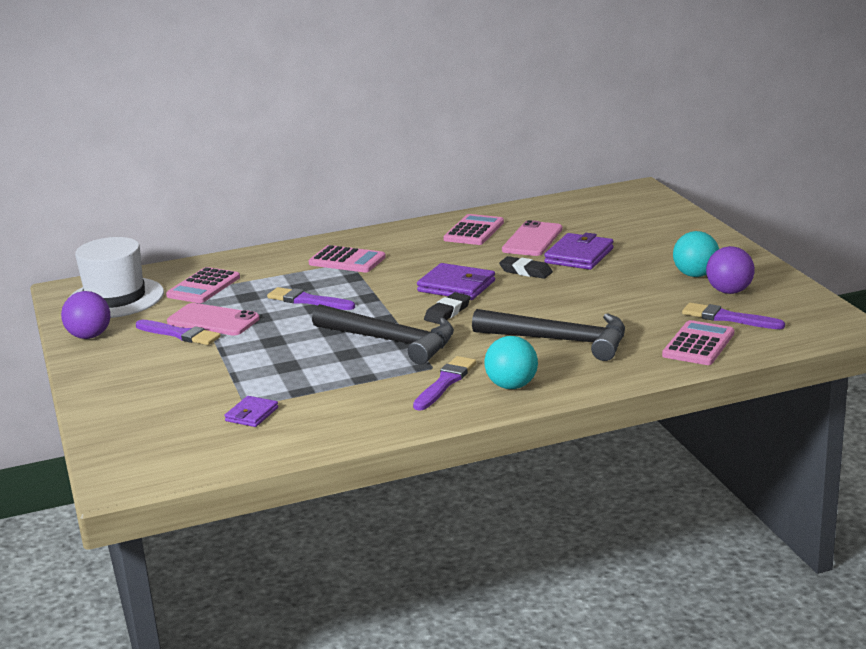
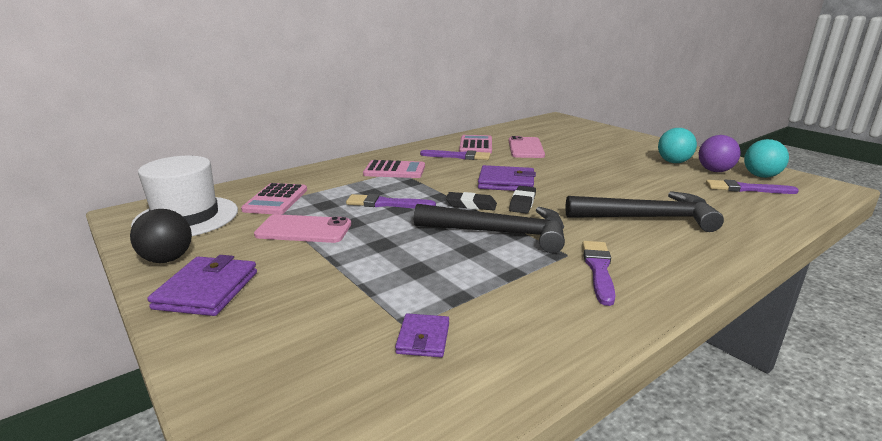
camera: 20 degrees left, 0 degrees up
(89, 336) = (167, 259): purple ball -> black ball
(180, 334) = (275, 247): purple brush -> purple brush (458, 156)
(511, 386) = (665, 265): turquoise ball -> turquoise ball (761, 176)
(525, 271) = (548, 168): black eraser -> black eraser (471, 205)
(579, 256) = (573, 156): purple wallet -> purple wallet (207, 290)
(698, 344) = (760, 210): pink calculator -> none

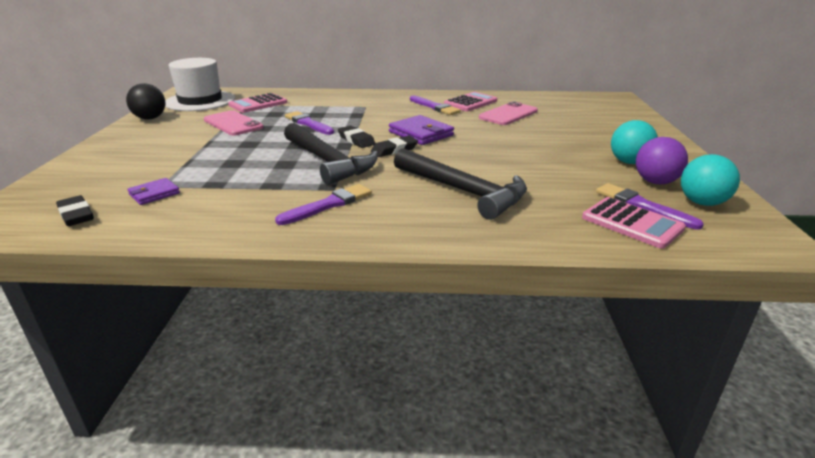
camera: 40 degrees right, 5 degrees up
(207, 290) = (132, 137): purple wallet -> none
(394, 170) = (365, 105): pink calculator -> pink calculator (631, 223)
(398, 411) = (76, 215): none -> black eraser

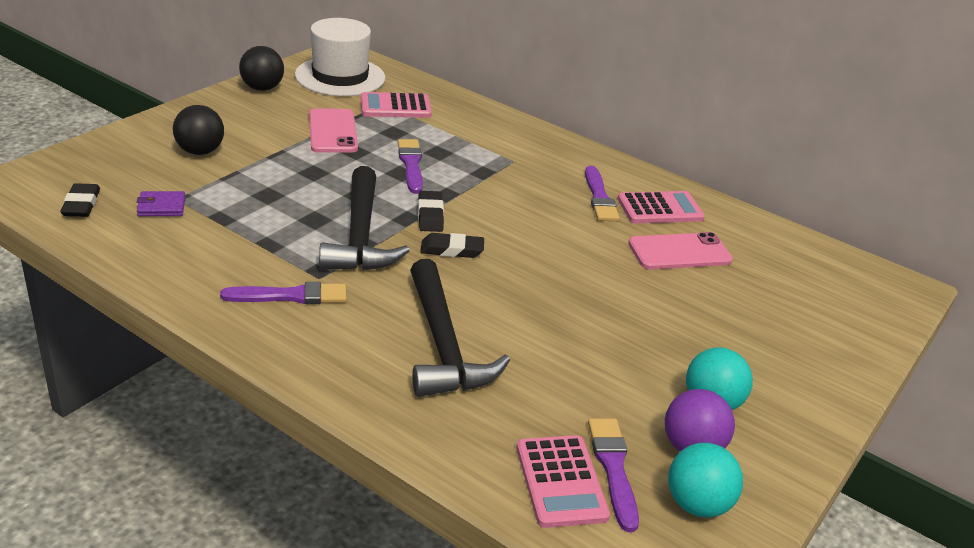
camera: 30 degrees right, 5 degrees up
(145, 158) = (200, 151): none -> black ball
(421, 134) = (517, 237): purple wallet -> none

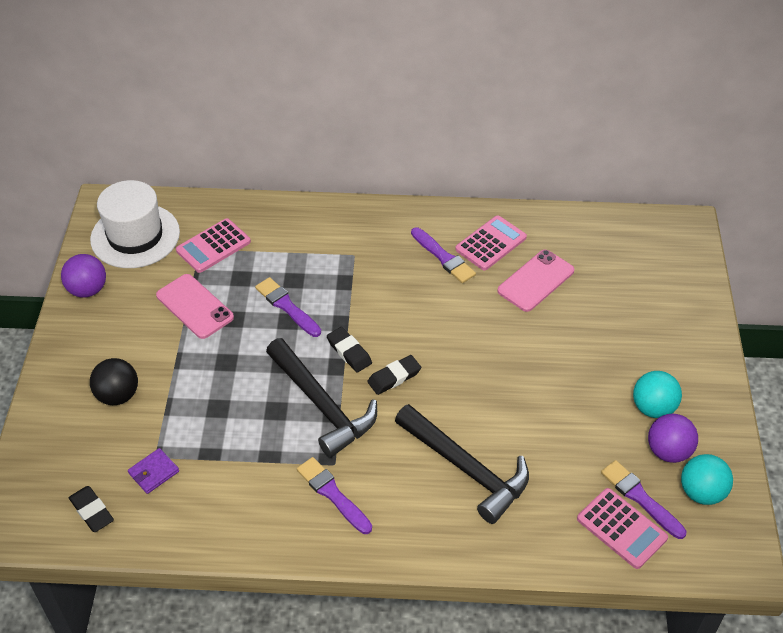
camera: 30 degrees left, 15 degrees up
(262, 88) = (87, 290): black ball -> purple ball
(291, 296) = (332, 494): purple brush -> purple brush turned 90 degrees counterclockwise

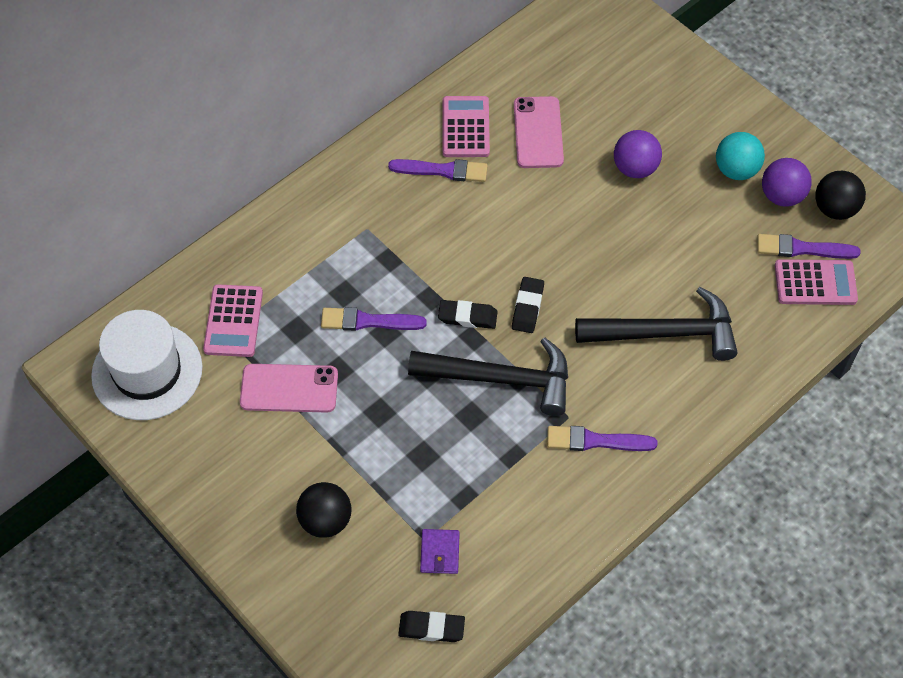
camera: 45 degrees left, 10 degrees up
(87, 290) = (171, 457): purple ball -> purple ball (635, 168)
(701, 492) = (835, 209): turquoise ball -> black ball

